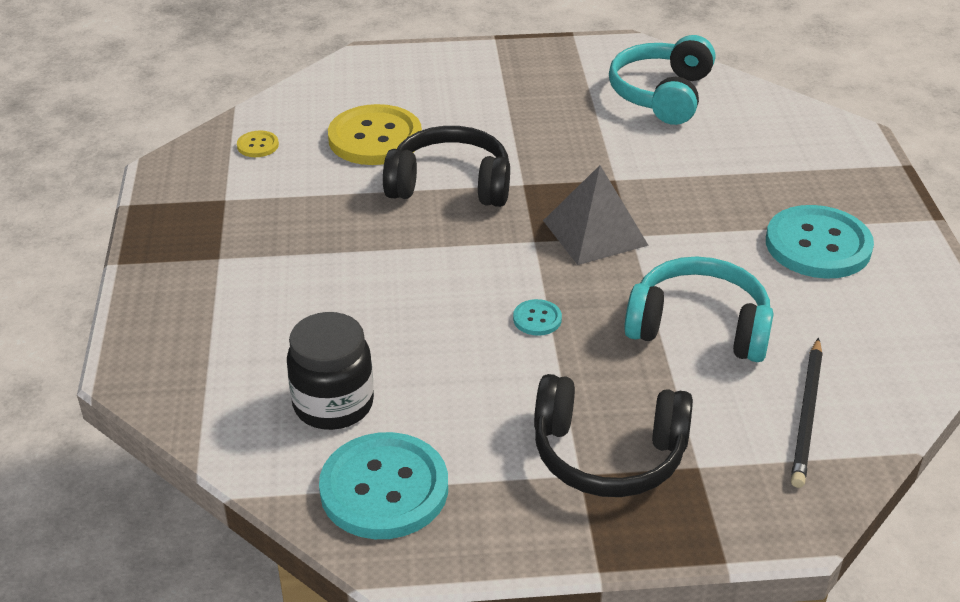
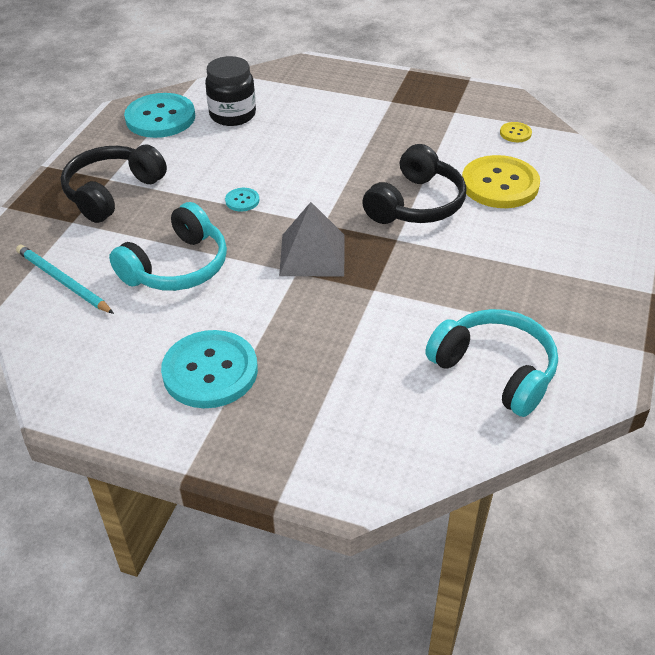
camera: 115 degrees right, 5 degrees up
(807, 415) = (63, 281): black pencil -> turquoise pencil

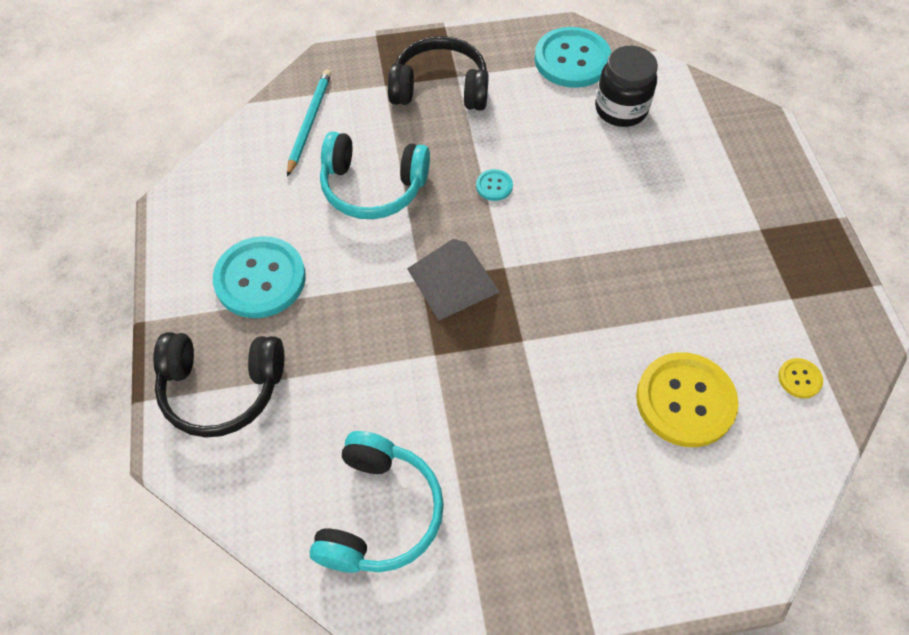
camera: 60 degrees right, 15 degrees up
(416, 204) = (591, 333): black headphones -> black headphones (222, 388)

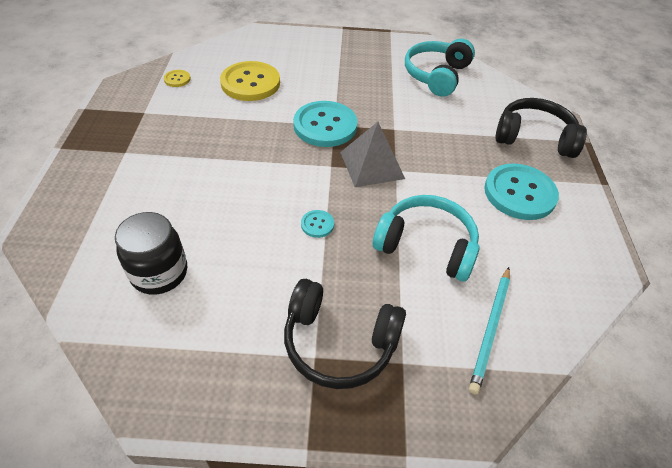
camera: 170 degrees left, 10 degrees down
(572, 60) = (171, 349): turquoise button -> turquoise button (325, 126)

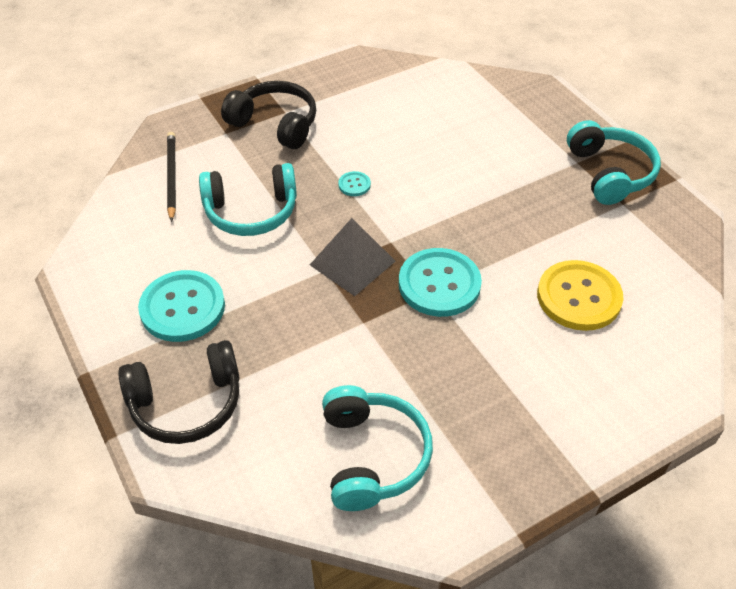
camera: 150 degrees right, 0 degrees up
(117, 133) = (609, 173): none -> turquoise headphones
(159, 273) = (431, 105): black jar -> none
(177, 79) = (655, 257): yellow button -> none
(339, 342) = (275, 124): black headphones -> black headphones turned 45 degrees clockwise
(490, 329) = (171, 176): turquoise pencil -> black pencil

